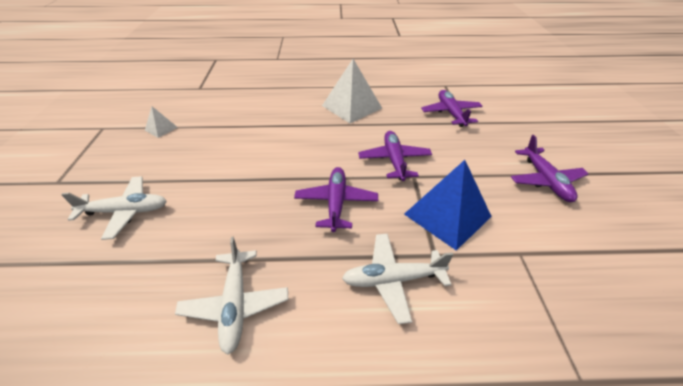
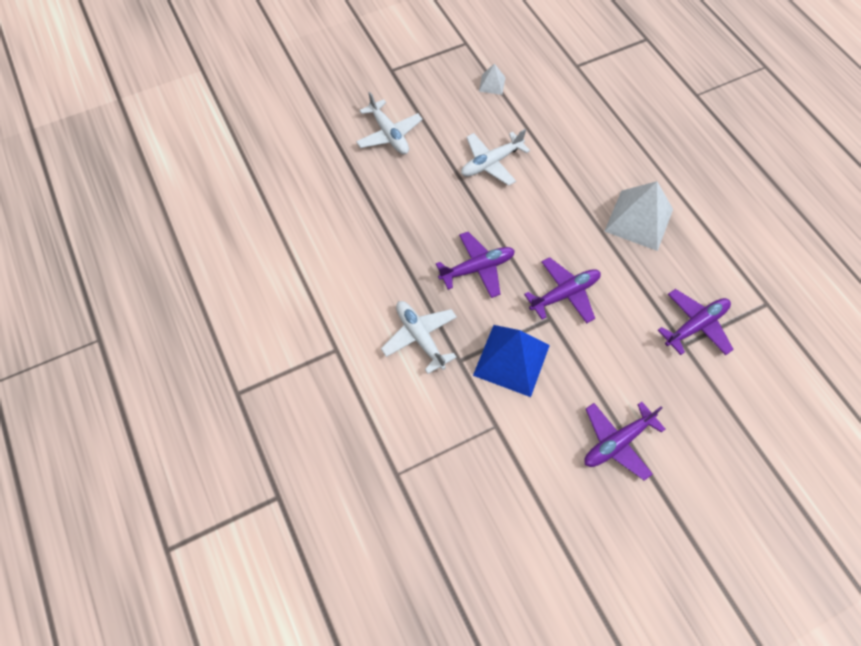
camera: 65 degrees right, 20 degrees up
(235, 304) = (353, 250): white plane -> white plane (491, 163)

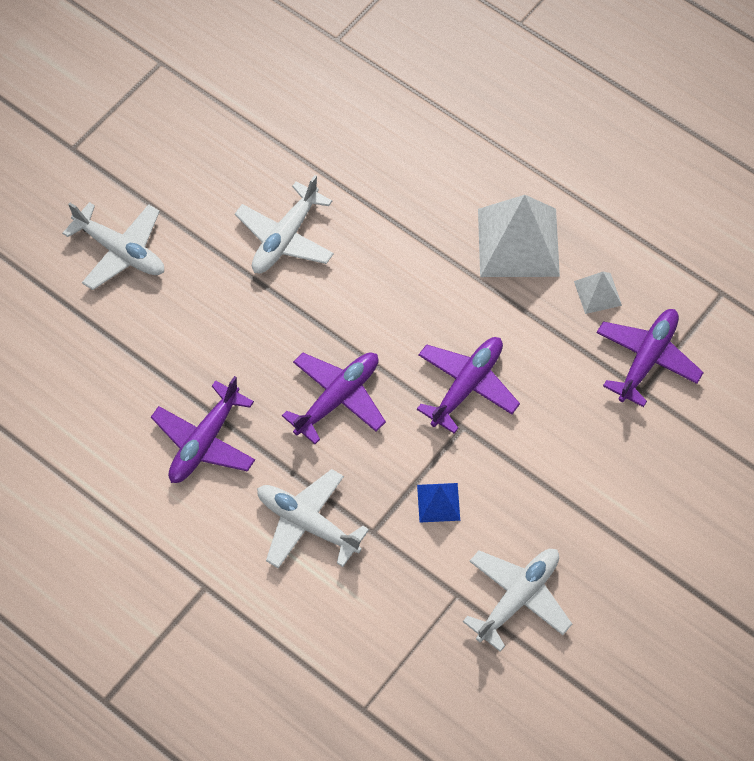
camera: 25 degrees left, 0 degrees up
(492, 84) = (230, 115): white pyramid -> white pyramid (597, 293)
(511, 360) = (438, 502): blue pyramid -> blue pyramid, size x0.48
(536, 446) = (518, 598): none -> white plane
(617, 442) = (612, 550): purple plane -> purple plane (204, 441)

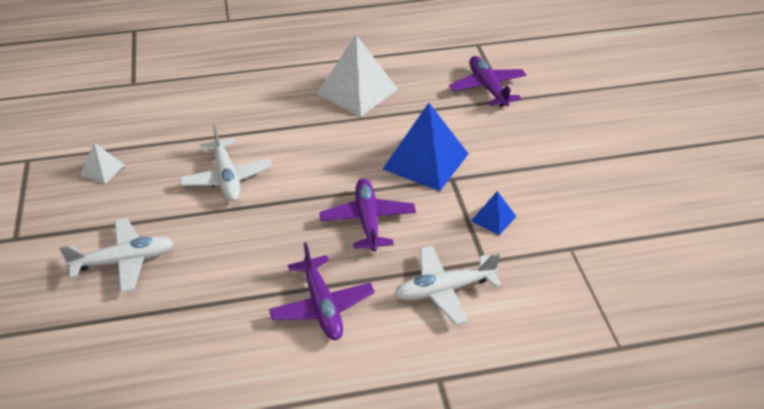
camera: 50 degrees left, 20 degrees down
(467, 386) = (425, 161): purple plane -> blue pyramid
(518, 598) = (597, 222): white plane -> none
(597, 293) = (425, 82): white pyramid -> white pyramid (102, 169)

